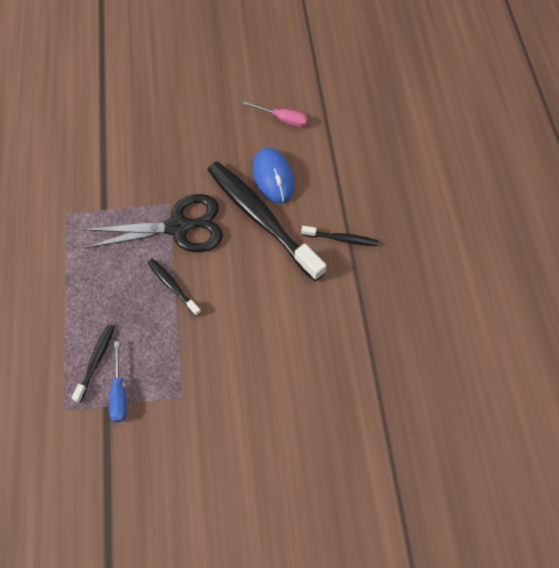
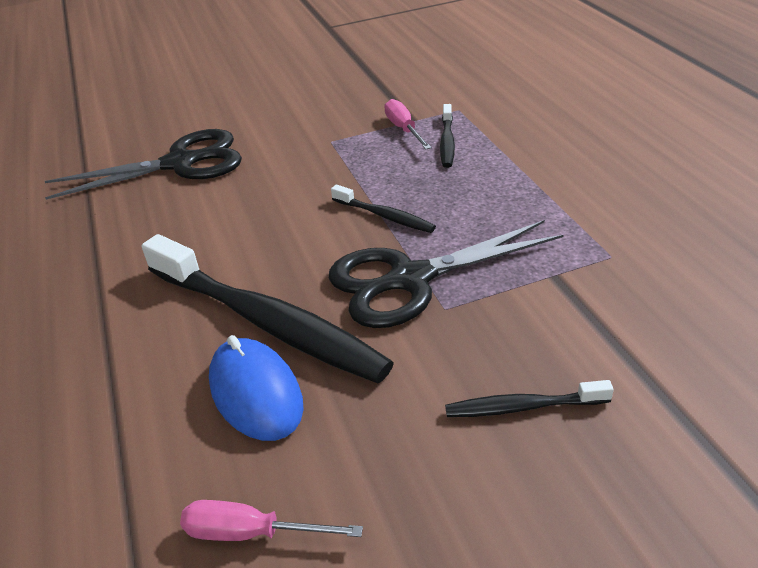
camera: 170 degrees right, 25 degrees down
(119, 393) = (404, 129): blue screwdriver -> pink screwdriver
(304, 403) = (181, 163): none -> black scissors
(341, 239) = (119, 324): black toothbrush -> black toothbrush (522, 407)

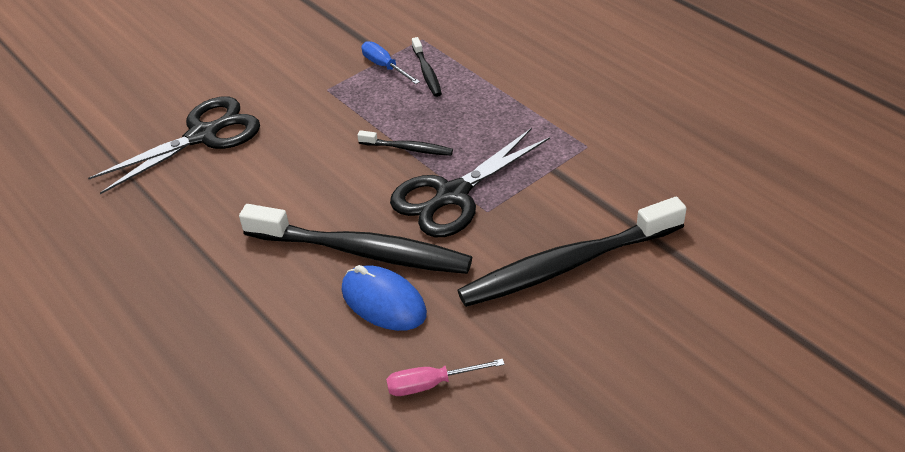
camera: 20 degrees left, 5 degrees up
(404, 129) = (384, 66): pink screwdriver -> blue screwdriver
(522, 407) = (566, 265): black toothbrush -> black toothbrush, size x2.21

